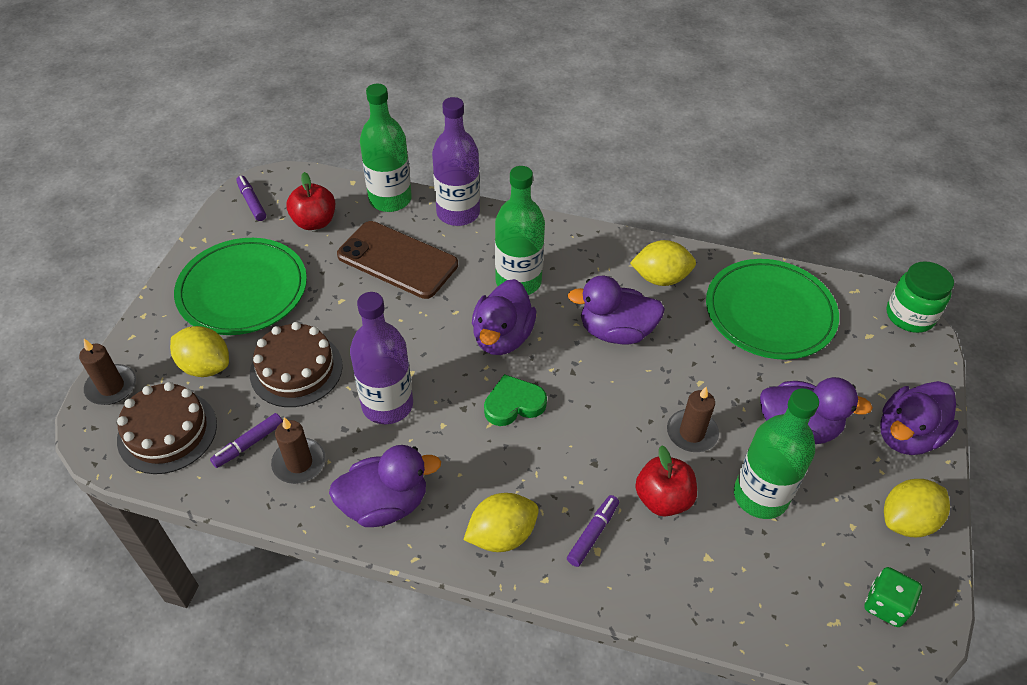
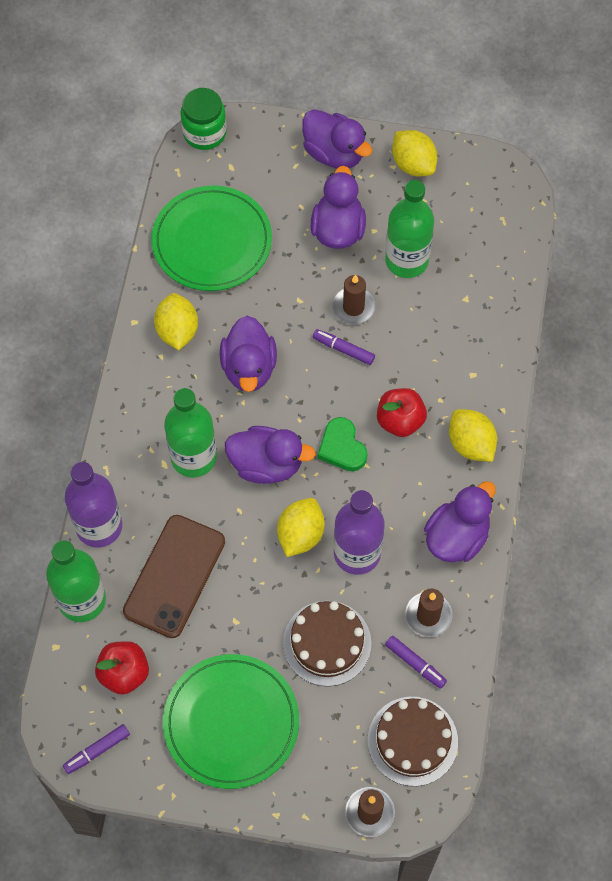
camera: 95 degrees left, 15 degrees up
(205, 366) = (333, 730): yellow lemon -> yellow lemon (300, 534)
(385, 504) = (457, 537): purple duck -> purple duck turned 60 degrees clockwise
(593, 534) = (459, 378): purple marker -> purple marker (343, 349)
(663, 499) = (420, 329): red apple -> red apple (400, 421)
(885, 605) = (484, 187): green dice -> none

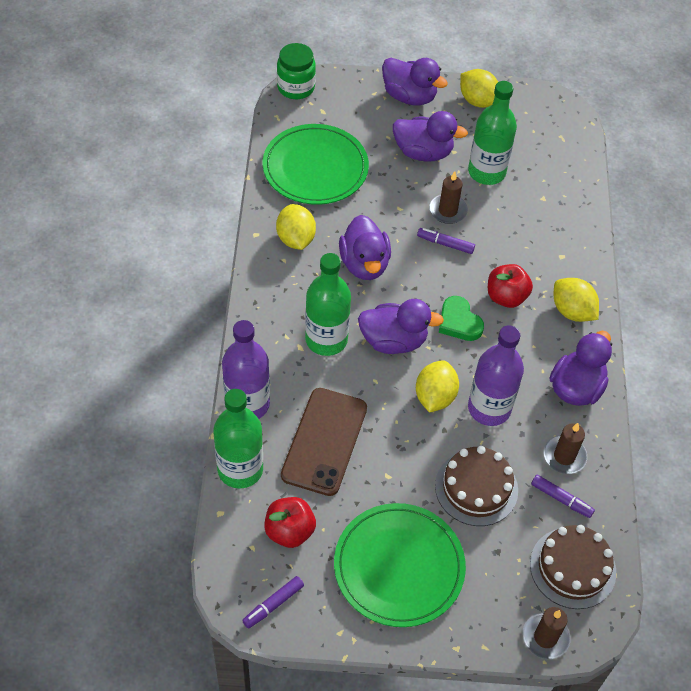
camera: 10 degrees left, 10 degrees down
(338, 229) = (423, 152): purple duck -> purple duck turned 105 degrees clockwise

